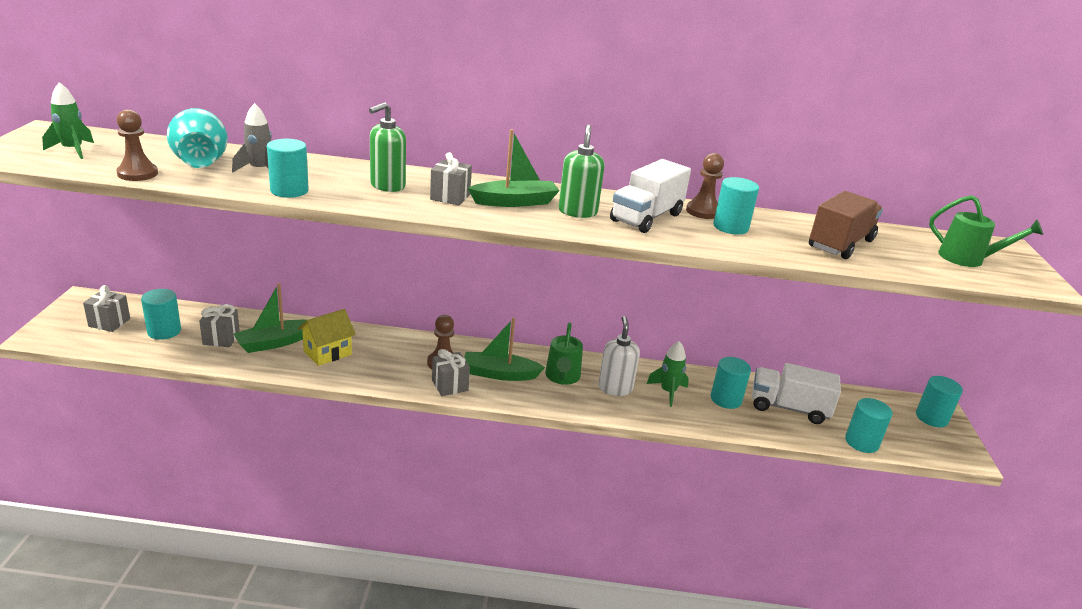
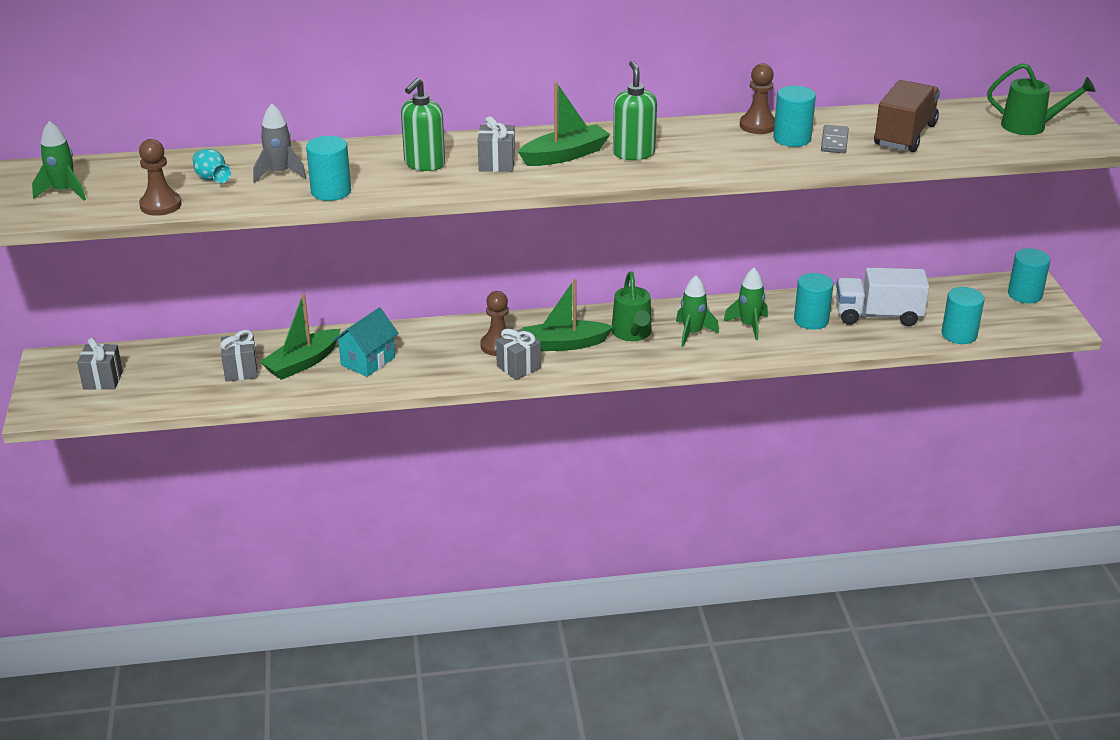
camera: 10 degrees left, 5 degrees up
(164, 331) = (172, 376): turquoise cylinder -> none
(200, 163) = (212, 179): turquoise vase -> turquoise vase, size x0.51
(327, 353) = (368, 361): yellow house -> turquoise house
(615, 388) = (692, 333): white soap dispenser -> green rocket
(646, 217) = (705, 145): white truck -> none
(770, 236) = (834, 141): none -> grey domino

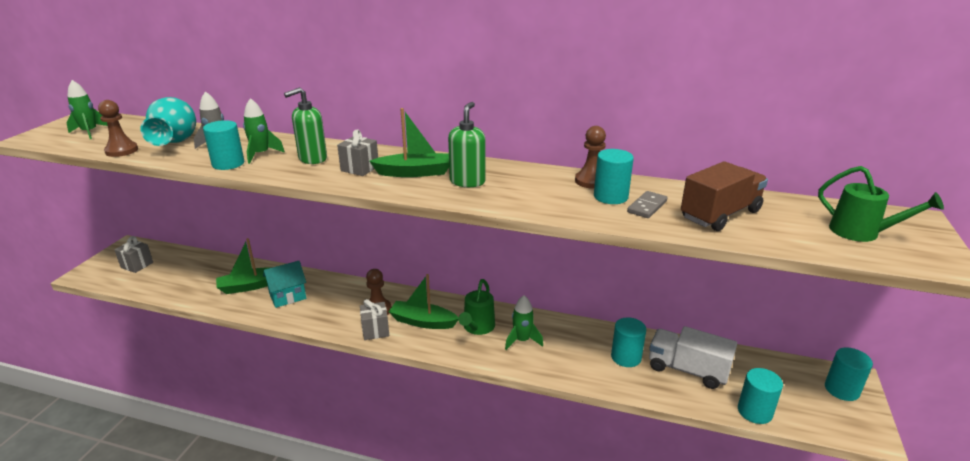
camera: 25 degrees right, 5 degrees down
(212, 179) = (176, 141): turquoise vase -> turquoise vase, size x1.98
(241, 371) = (211, 281): grey gift -> none
(749, 325) = (571, 347): green rocket -> green rocket (261, 154)

